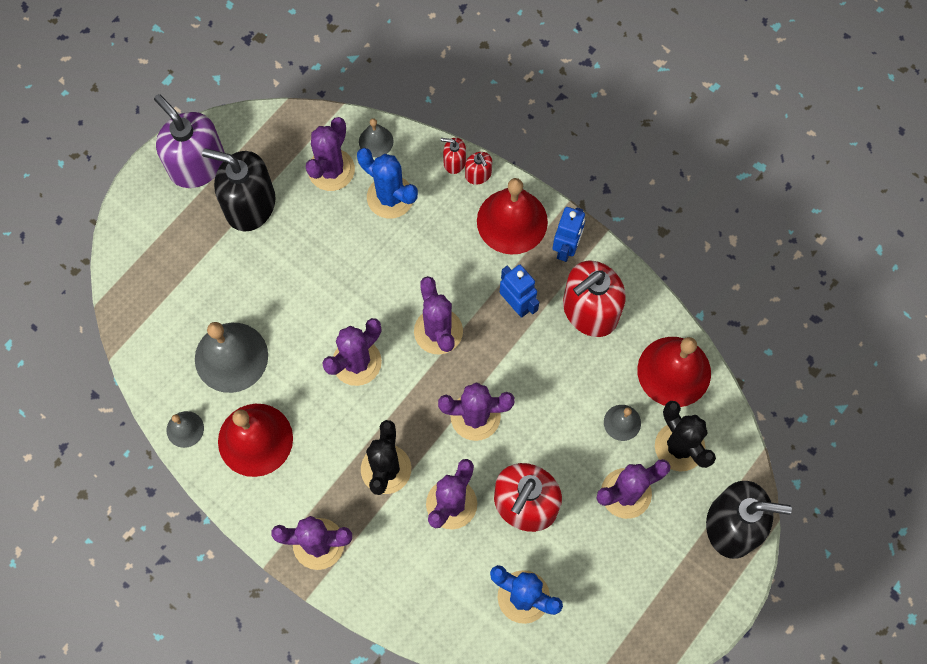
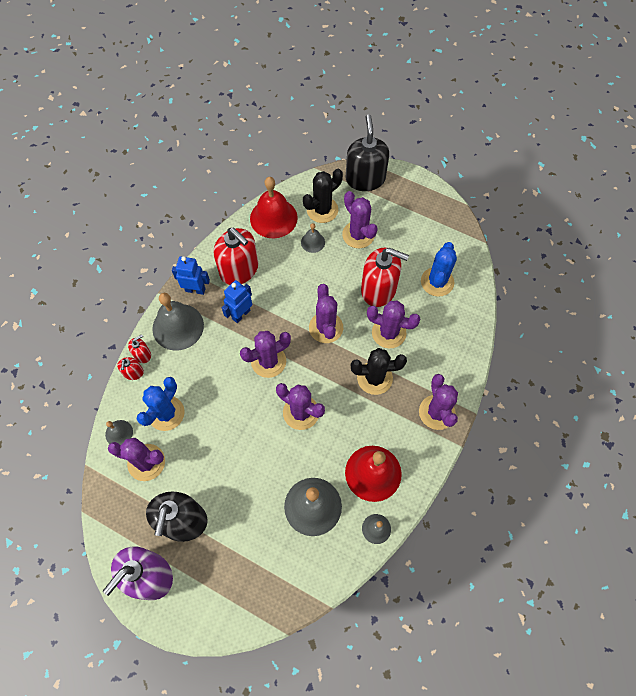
camera: 100 degrees left, 5 degrees down
(512, 221) = (178, 326): red bell -> grey bell

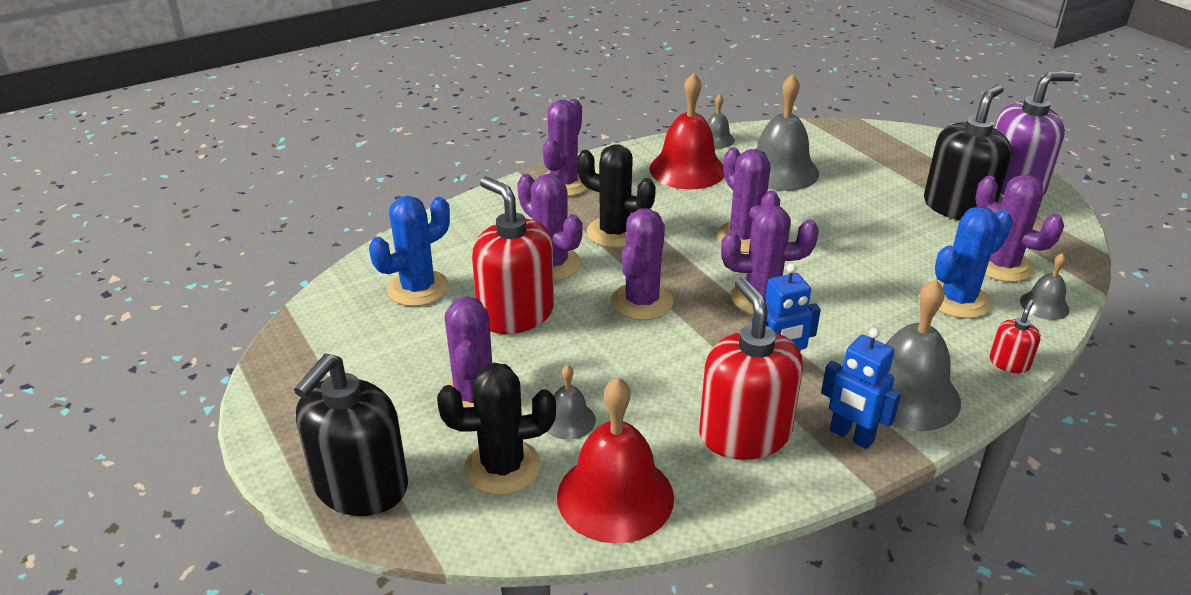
camera: 150 degrees left, 30 degrees down
(142, 354) = (987, 380): red soap dispenser -> none

